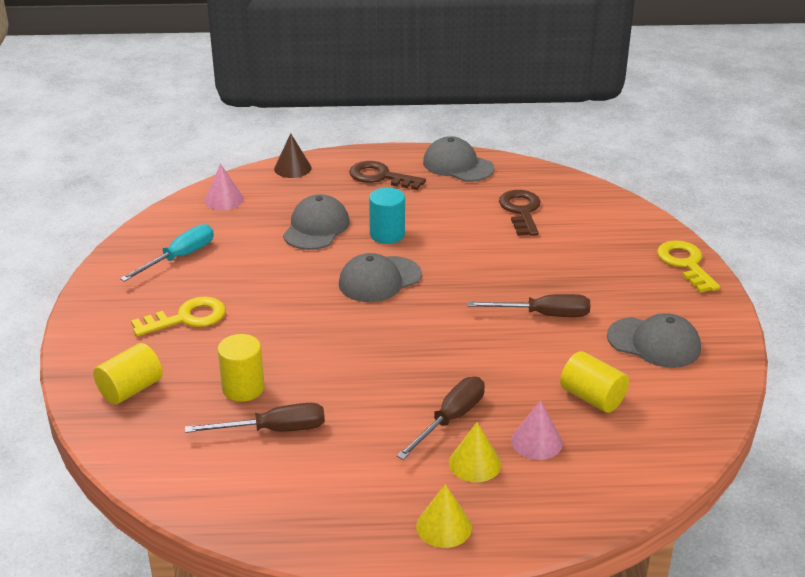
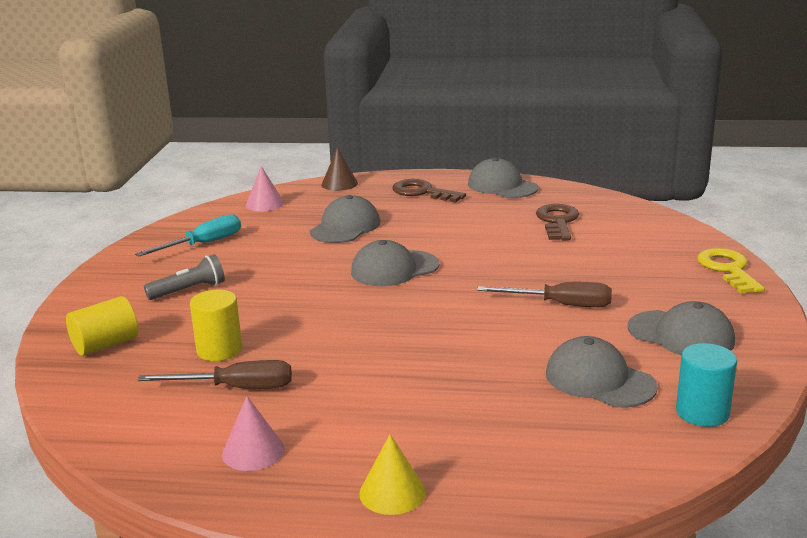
camera: 10 degrees right, 10 degrees down
(187, 318) = (189, 290): yellow key -> grey flashlight
(387, 234) = (414, 234): turquoise cylinder -> turquoise cylinder (702, 412)
(450, 419) = (432, 390): brown screwdriver -> none
(475, 463) = (447, 433): yellow cone -> none
(536, 441) = (524, 417): pink cone -> pink cone (253, 451)
(592, 398) = (599, 380): yellow cylinder -> grey cap

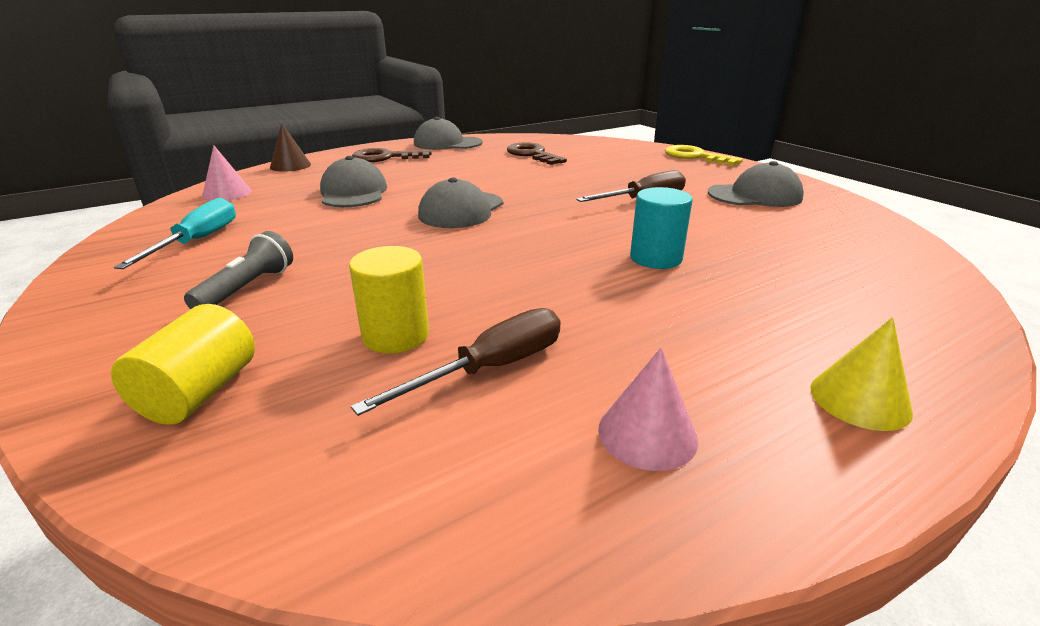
camera: 40 degrees left, 5 degrees up
(599, 380) = (777, 237): grey cap -> none
(702, 412) = (876, 235): turquoise cylinder -> turquoise cylinder (655, 258)

